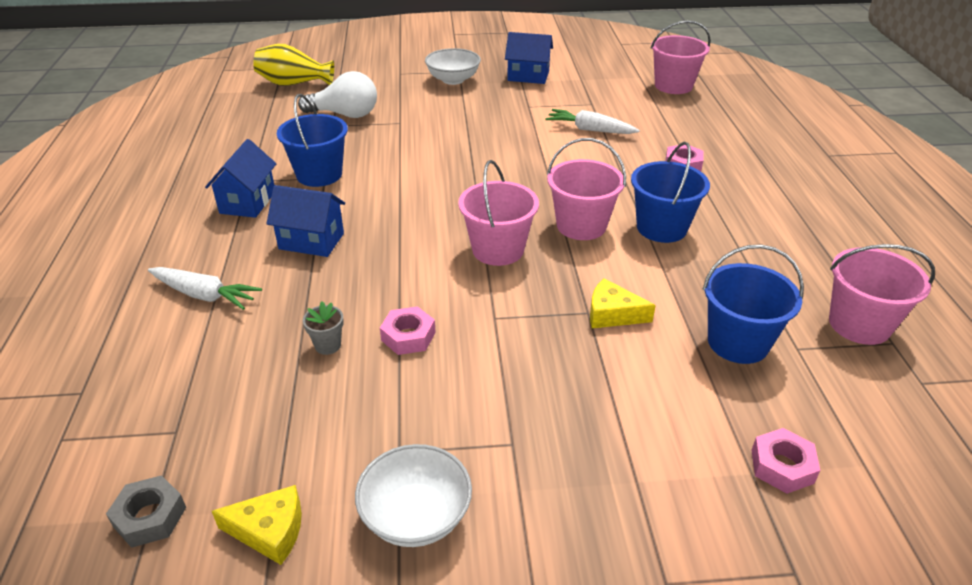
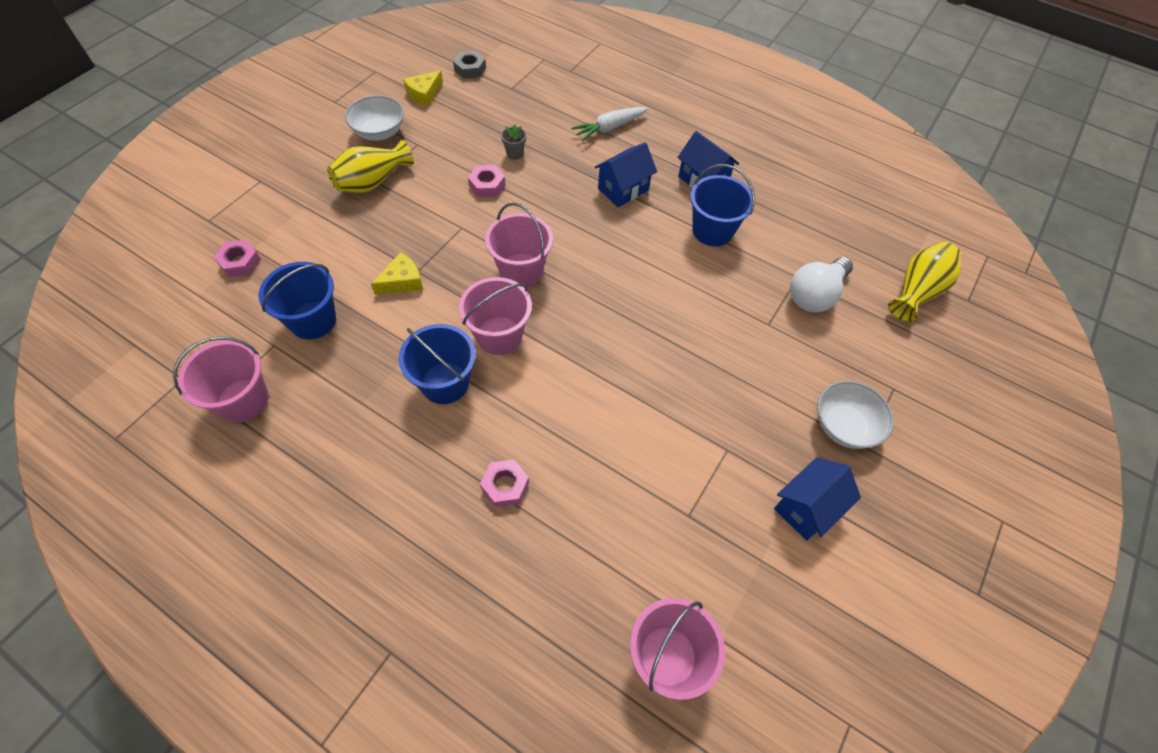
camera: 125 degrees right, 20 degrees up
(517, 444) = (372, 182): none -> yellow vase
(590, 130) = (634, 464): white carrot -> none

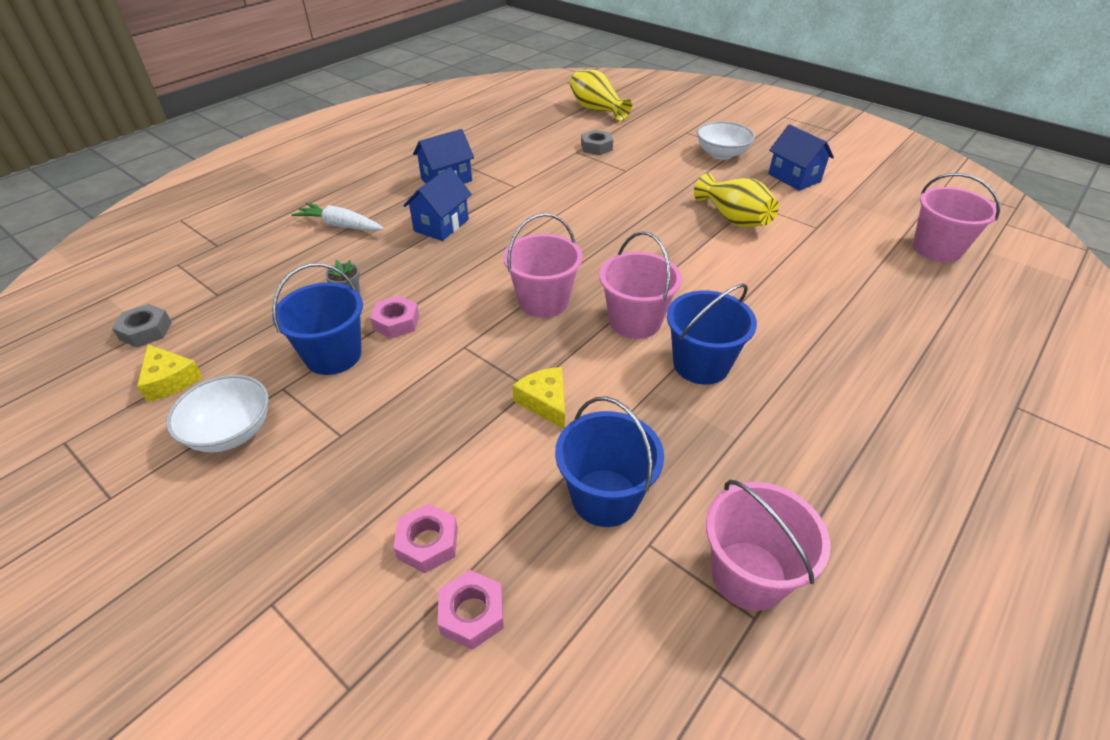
camera: 80 degrees left, 15 degrees down
(372, 182) = (343, 438): yellow vase -> yellow vase (733, 219)
(505, 486) = (817, 324): pink nut -> pink nut (428, 543)
(609, 128) = (340, 226): white carrot -> white carrot turned 135 degrees clockwise
(623, 189) = (441, 225): blue house -> blue house turned 60 degrees clockwise
(712, 231) = (514, 183): blue bucket -> blue bucket (333, 355)
(815, 295) = (596, 147): white light bulb -> grey nut

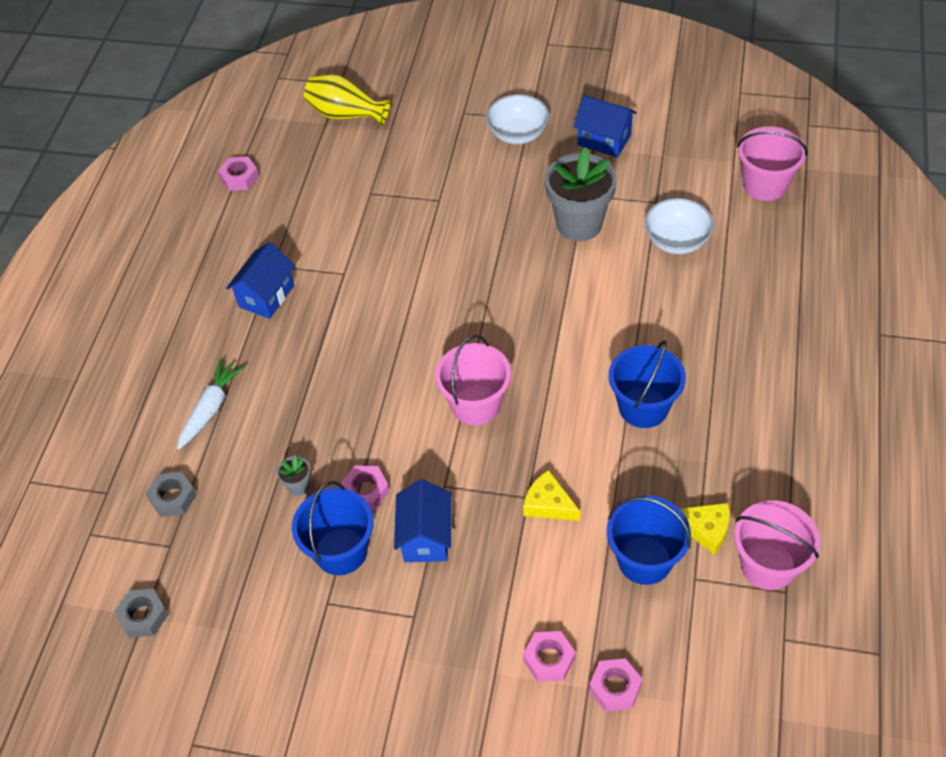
camera: 25 degrees left, 10 degrees up
(170, 380) = (221, 647): yellow cheese -> yellow cheese (705, 529)
(231, 432) = (323, 661): white bowl -> white bowl (676, 241)
(340, 226) = (211, 408): white carrot -> white carrot turned 120 degrees clockwise
(441, 225) = (312, 360): blue house -> blue house (426, 537)
(492, 118) = (239, 178): none -> pink nut
(596, 147) = (386, 177): grey nut -> grey nut (173, 498)
(635, 321) = (566, 388): pink bucket -> none
(733, 219) = (579, 224): yellow vase -> grey flower pot

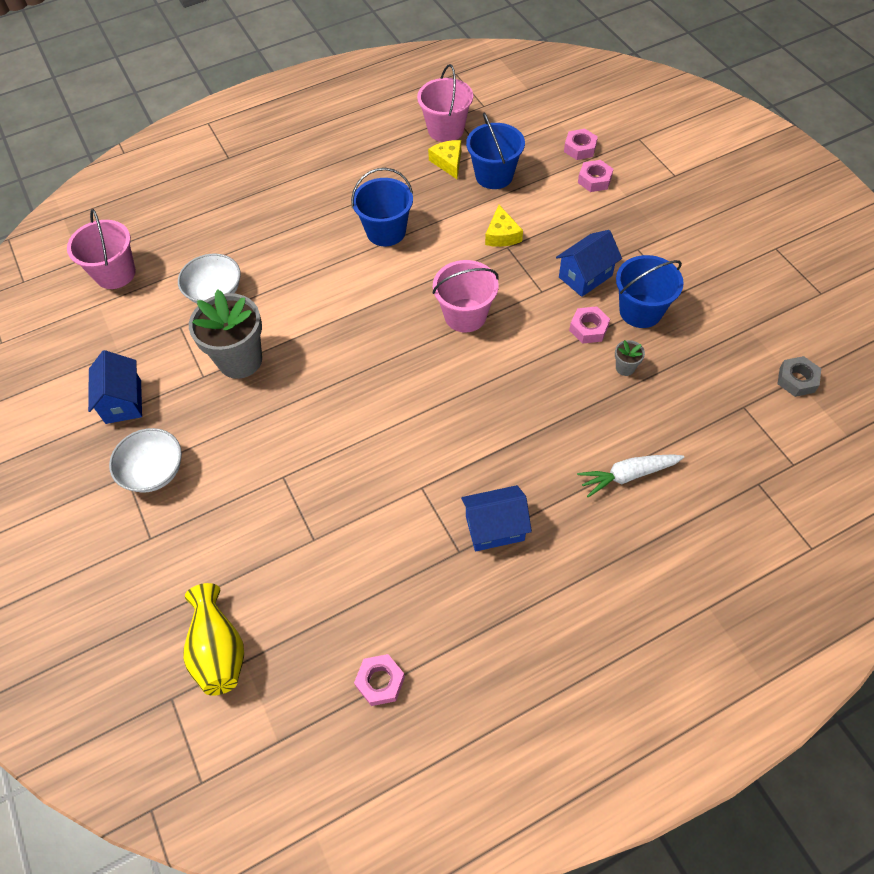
camera: 130 degrees left, 5 degrees up
(173, 498) = (714, 436): grey nut -> none

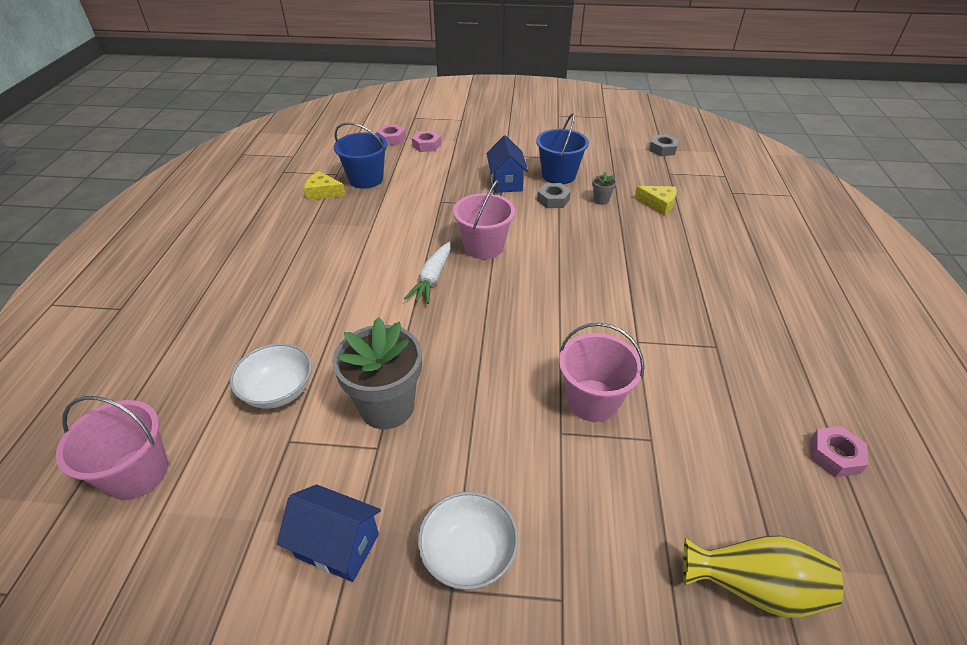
camera: 60 degrees left, 15 degrees down
(386, 231) = (349, 250): blue bucket -> none
(446, 130) = (289, 180): pink bucket -> pink bucket (592, 400)
(494, 528) = (704, 317): blue house -> none
(502, 235) = (426, 199): yellow cheese -> yellow cheese (658, 204)
(588, 328) = (553, 200): pink nut -> grey nut
(628, 475) = (694, 236): white carrot -> white carrot (432, 279)

